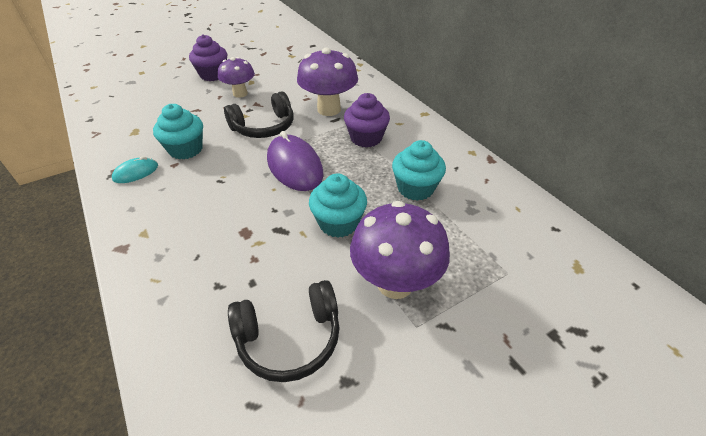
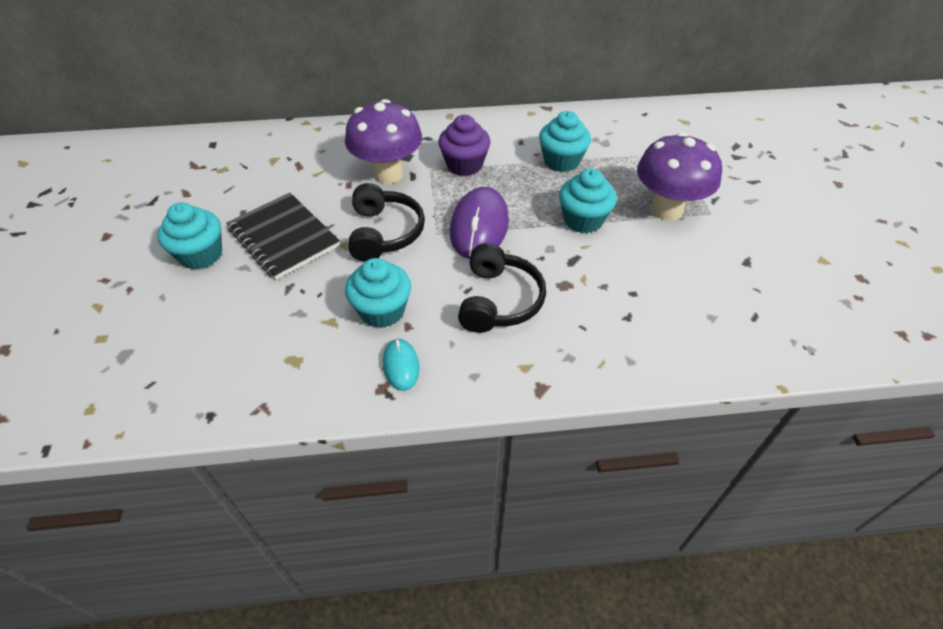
camera: 65 degrees left, 5 degrees up
(213, 75) = (201, 255): purple cupcake -> turquoise cupcake
(240, 94) = (283, 237): purple mushroom -> black notebook
(289, 337) = (700, 282): black headphones -> black headphones (498, 300)
(294, 166) = (479, 226): purple mouse -> purple mouse turned 75 degrees counterclockwise

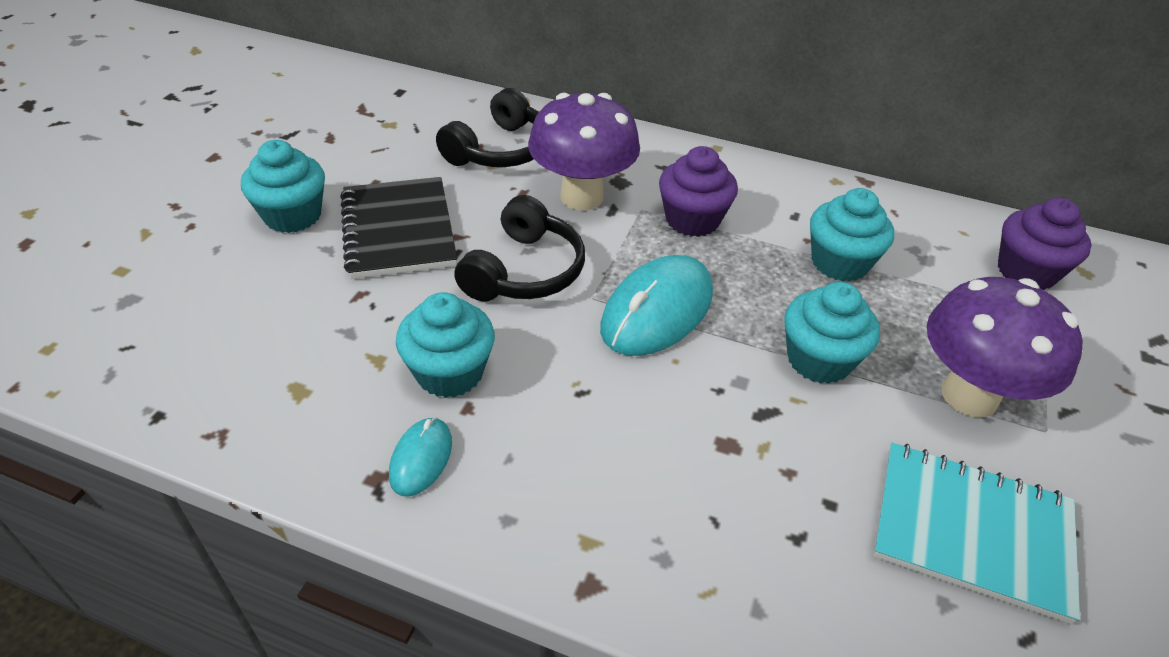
camera: 25 degrees right, 5 degrees down
(479, 226) = (657, 311): purple mouse -> turquoise mouse
(498, 300) = (615, 426): black headphones -> black headphones (499, 150)
(657, 131) = (1026, 271): none -> purple cupcake
(704, 277) = (971, 531): none -> turquoise notebook

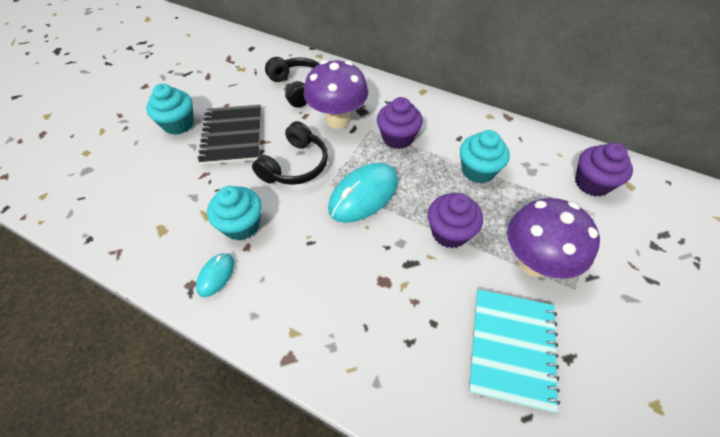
camera: 10 degrees right, 10 degrees up
(499, 150) = (298, 87): black headphones -> black headphones turned 75 degrees counterclockwise
(819, 360) = (449, 232): turquoise cupcake -> purple cupcake
(971, 531) = (512, 348): turquoise notebook -> turquoise notebook turned 75 degrees clockwise

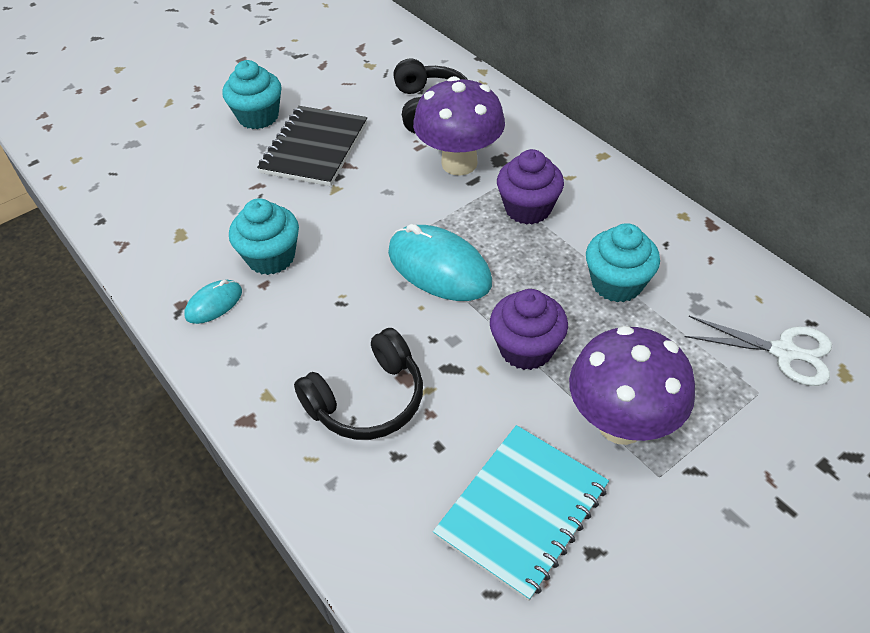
camera: 25 degrees right, 5 degrees down
(295, 165) = (372, 205): black headphones -> black headphones (367, 399)
(363, 195) = (439, 267): turquoise mouse -> turquoise mouse turned 60 degrees clockwise
(592, 183) = (783, 352): purple cupcake -> white scissors

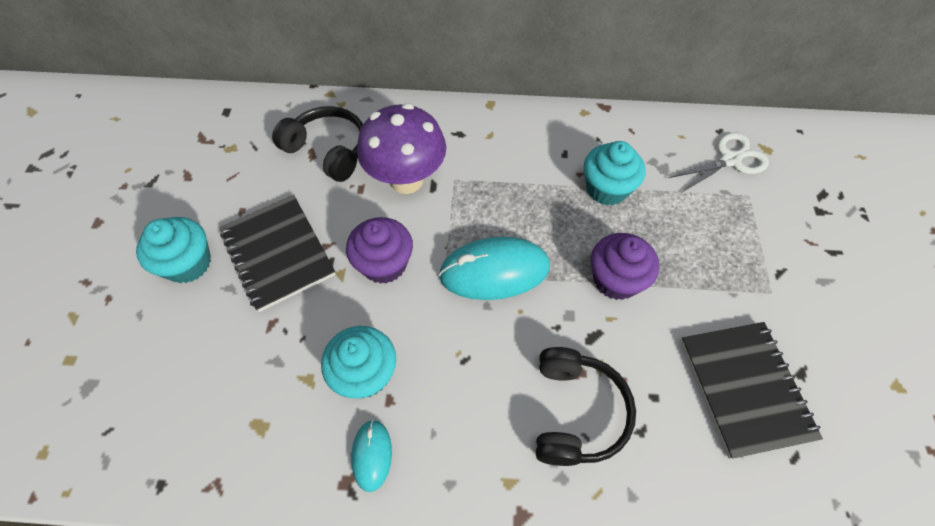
camera: 50 degrees left, 10 degrees up
(522, 511) = (745, 388): turquoise notebook -> black notebook
(528, 208) = (494, 179): purple cupcake -> purple cupcake (384, 264)
(621, 424) = (718, 279): purple mushroom -> none

